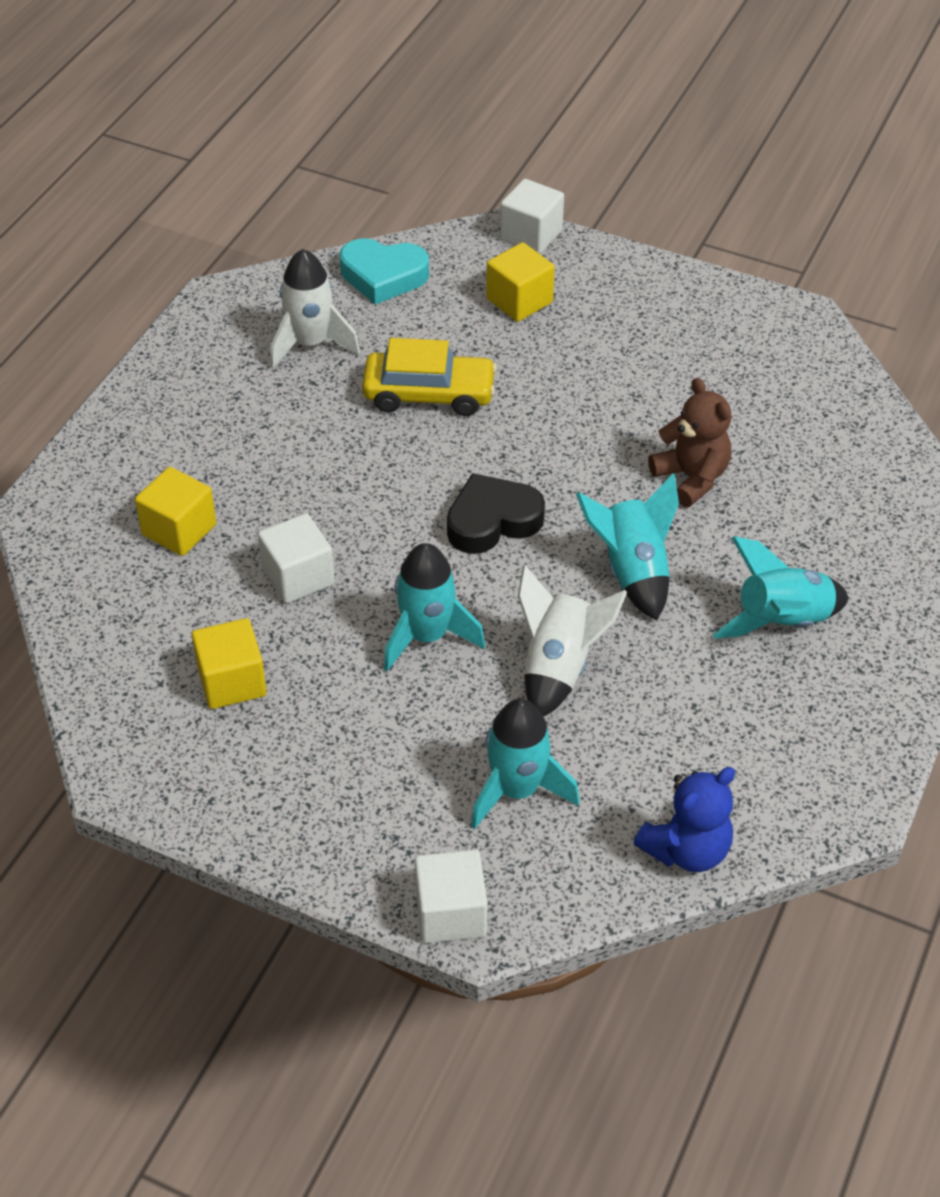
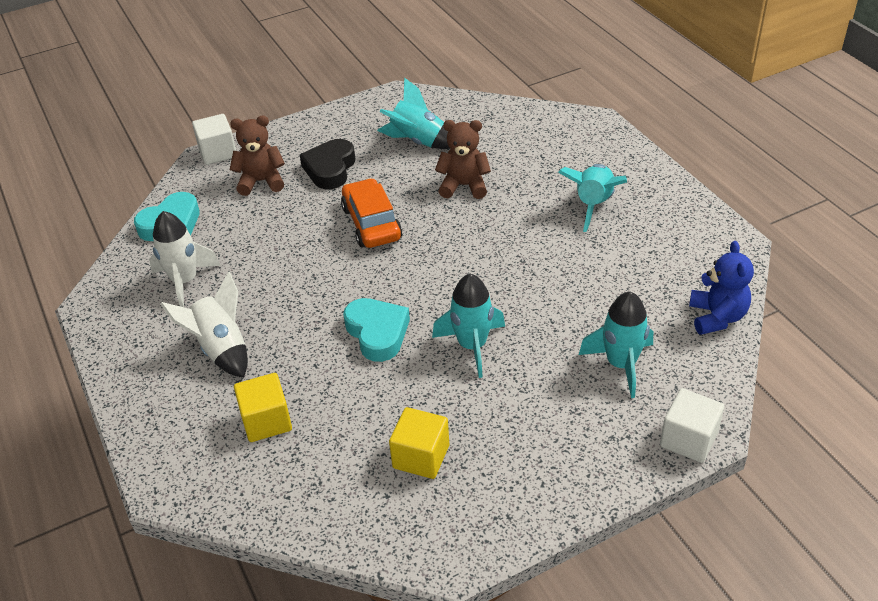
camera: 50 degrees left, 5 degrees down
(298, 577) = (367, 381): white cube -> none
(374, 543) = (377, 333): none -> turquoise heart
(429, 394) = (288, 252): yellow car -> none
(492, 521) = (413, 275): black heart -> black heart (330, 169)
(519, 301) = (261, 181): yellow cube -> brown teddy bear
(542, 435) = (371, 223): none -> orange car
(558, 667) = (547, 302): white rocket -> white rocket (221, 349)
(632, 571) = (506, 240): turquoise rocket -> turquoise rocket (418, 141)

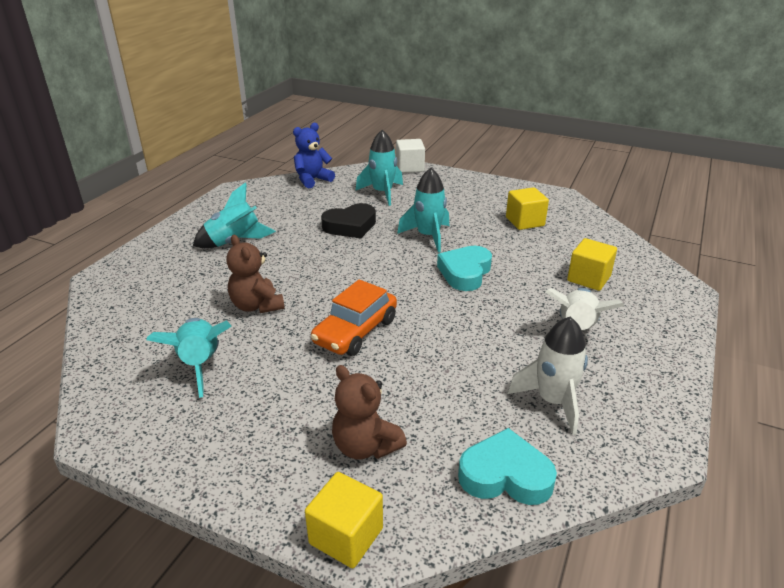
camera: 130 degrees left, 10 degrees down
(218, 152) = (346, 536): white cube -> yellow cube
(330, 169) = (297, 403): black heart -> black heart (350, 226)

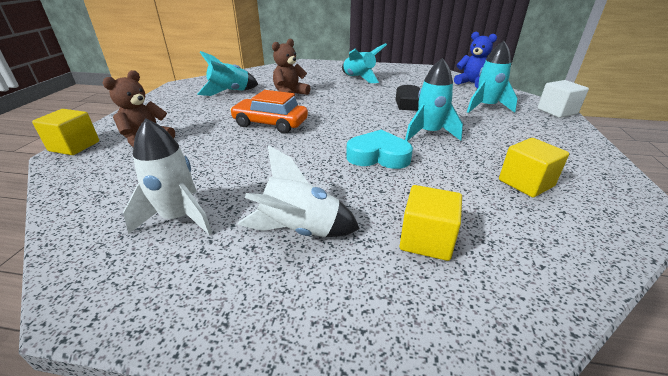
camera: 75 degrees right, 0 degrees up
(505, 475) = (94, 197): turquoise heart -> none

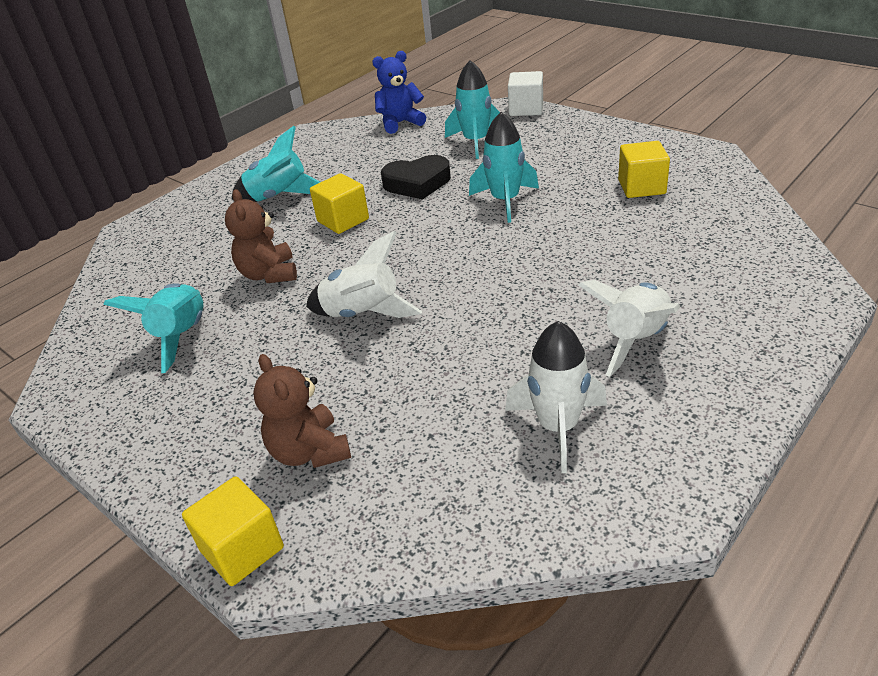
camera: 55 degrees left, 5 degrees up
(270, 124) = (362, 314): orange car -> white rocket
(378, 156) = (528, 251): turquoise heart -> none
(426, 240) = (690, 270): yellow cube -> yellow cube (343, 220)

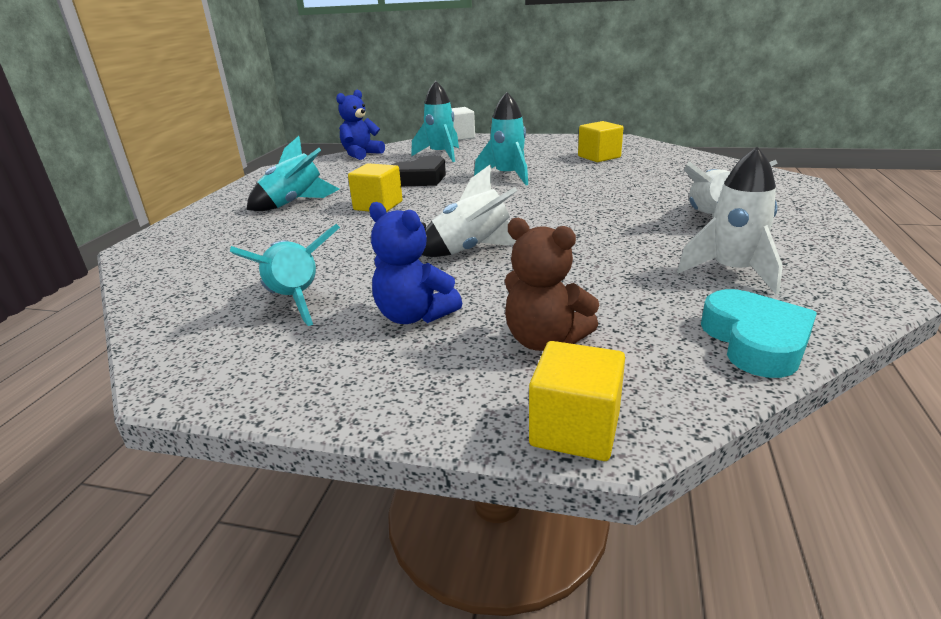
camera: 30 degrees left, 10 degrees down
(245, 386) = (414, 316): none -> blue teddy bear
(269, 274) = (344, 245): brown teddy bear -> none
(469, 522) = (755, 341): none -> turquoise heart

